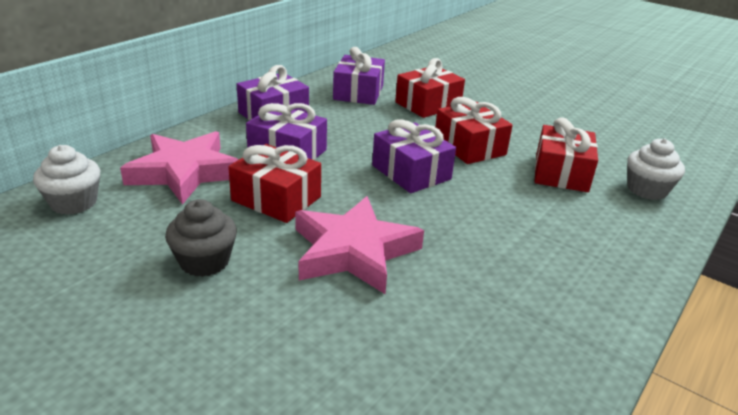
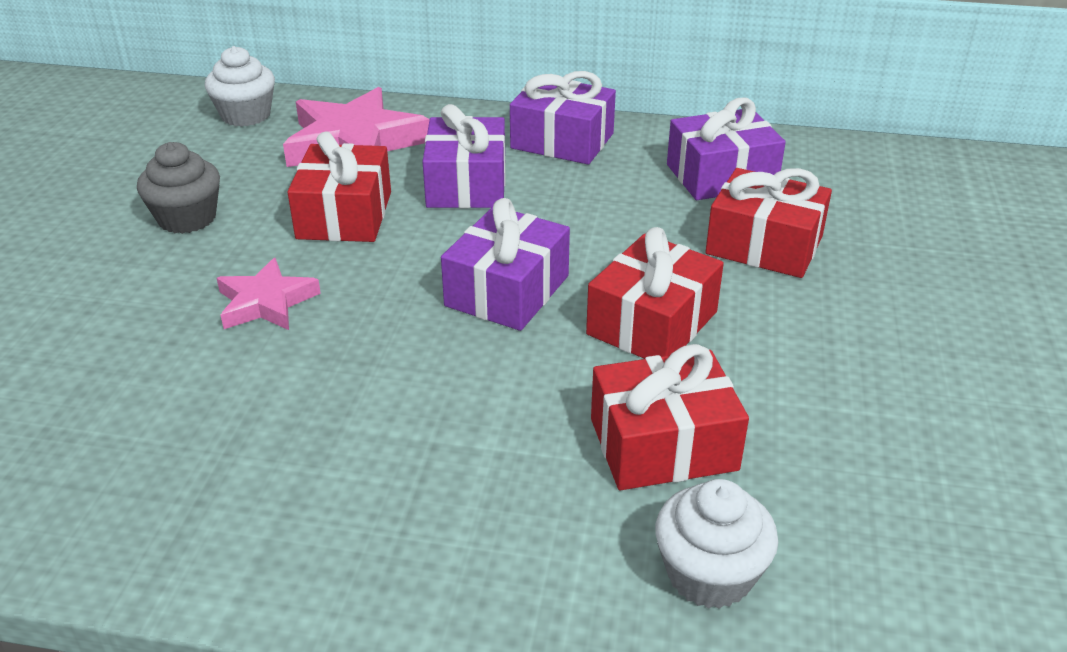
camera: 65 degrees right, 5 degrees up
(353, 251) = (266, 302): pink star -> pink star, size x0.57

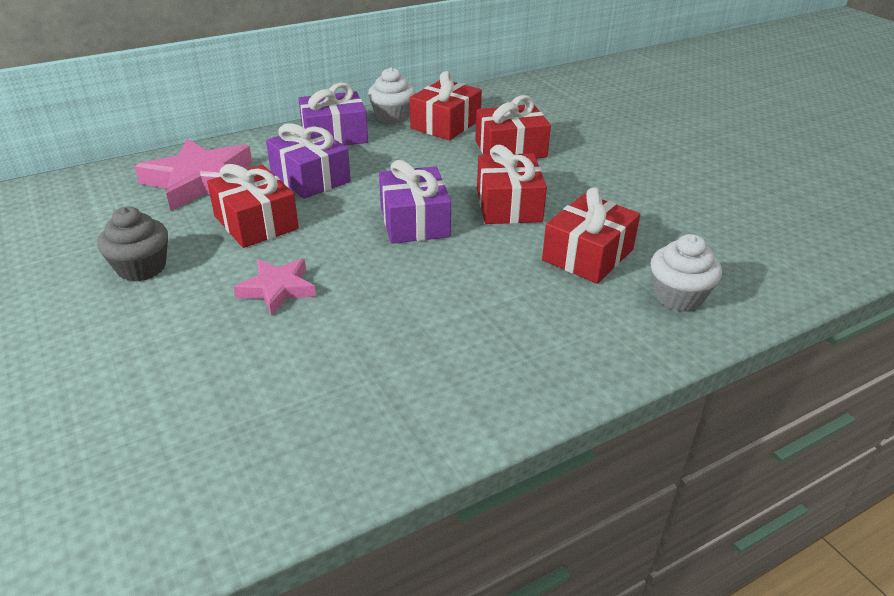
camera: 40 degrees left, 0 degrees up
(246, 115) = (87, 192): white cupcake -> white cupcake (392, 116)
(721, 176) = (445, 124): purple gift -> red gift

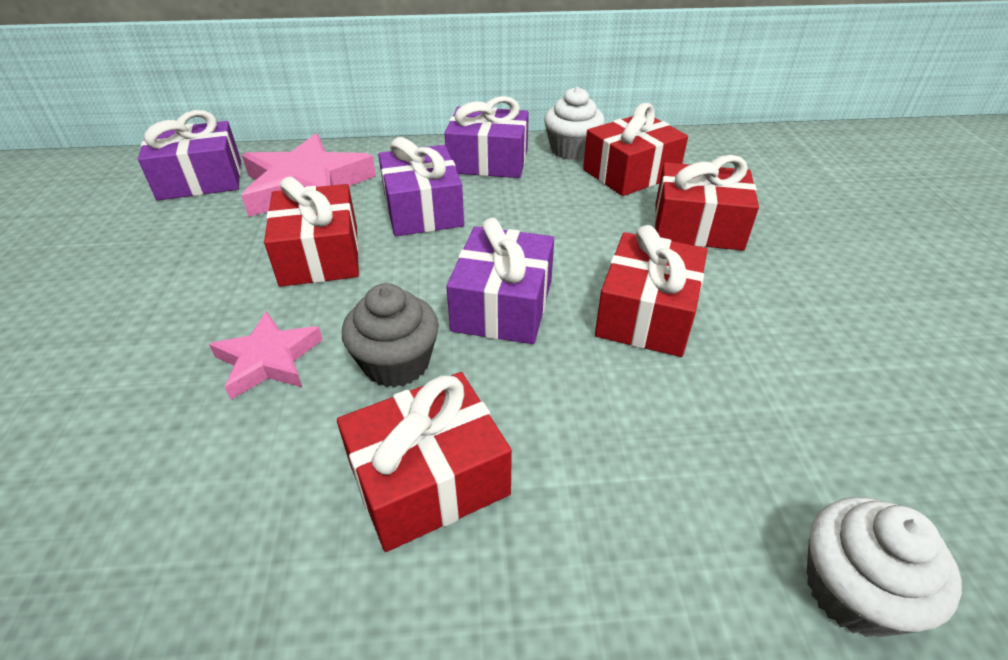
camera: 25 degrees right, 5 degrees up
(98, 194) = (200, 180): none -> purple gift
(141, 267) = (160, 282): grey cupcake -> grey cupcake (396, 363)
(588, 255) = (724, 441): red gift -> red gift (428, 479)

